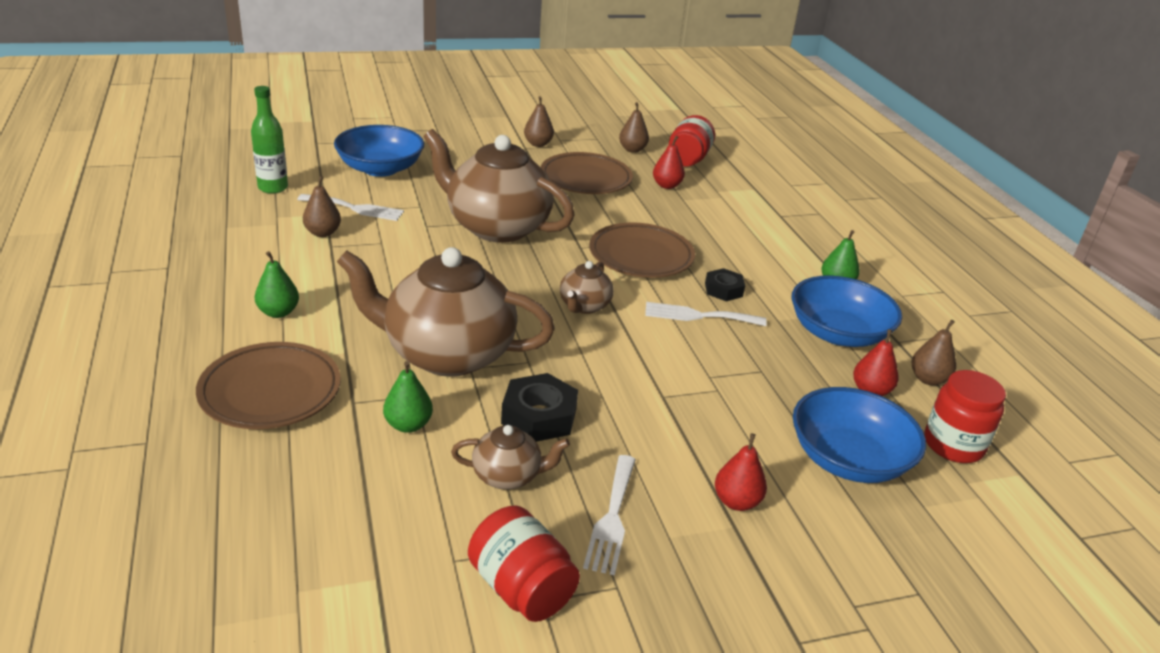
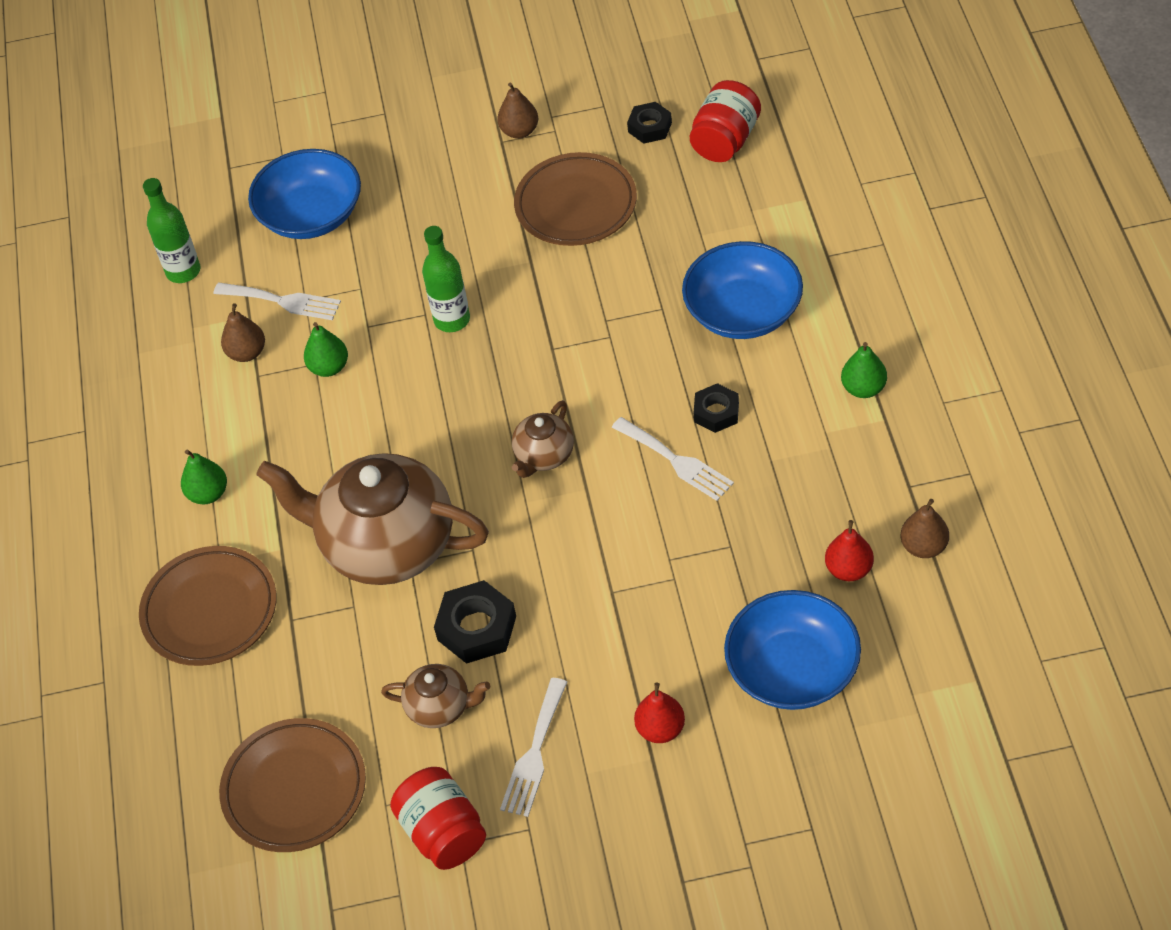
camera: 15 degrees right, 20 degrees up
(408, 425) = (345, 647): green pear -> green pear (329, 367)
(496, 227) = (452, 320): brown teapot -> green bottle
(632, 150) = (650, 127): brown pear -> black nut
(641, 256) = (625, 359): brown plate -> brown plate (294, 789)
(666, 185) = (684, 206): red pear -> none
(698, 316) = (676, 461): white fork -> white fork turned 150 degrees counterclockwise
(838, 333) = (839, 478): blue bowl -> blue bowl (743, 311)
(953, 445) = (916, 644): red jar -> none

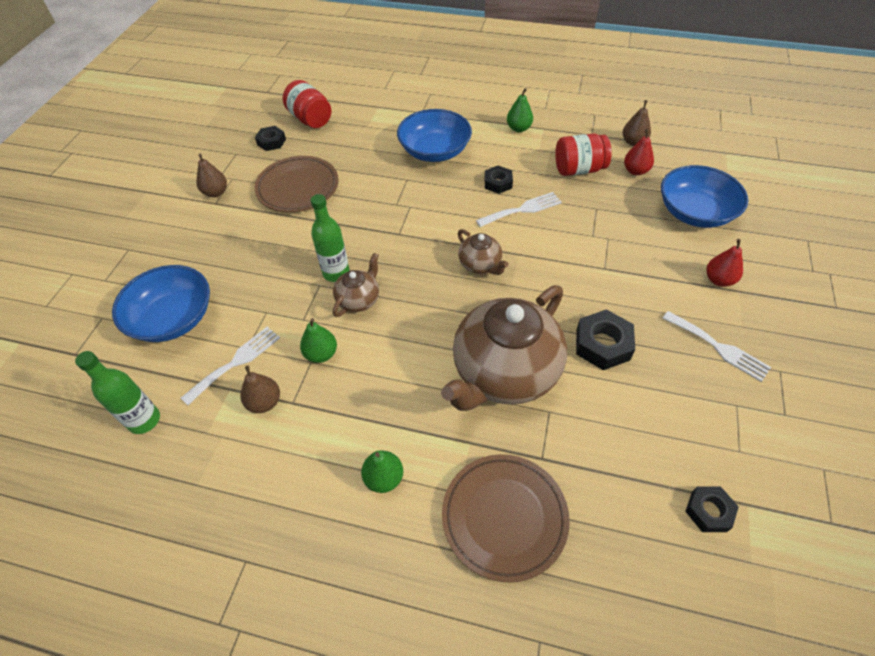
camera: 70 degrees left, 0 degrees up
(294, 789) = (708, 511): brown plate -> black nut
(440, 707) = (662, 388): brown teapot -> brown teapot (359, 299)
(443, 832) = (773, 422): red jar -> red jar (579, 169)

